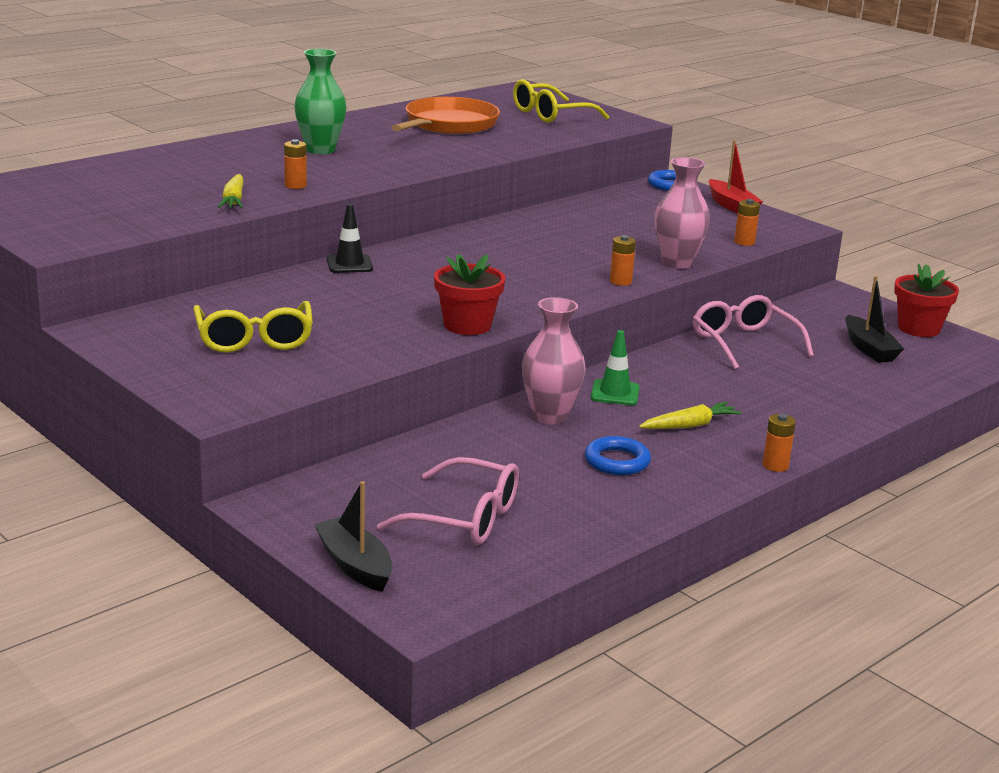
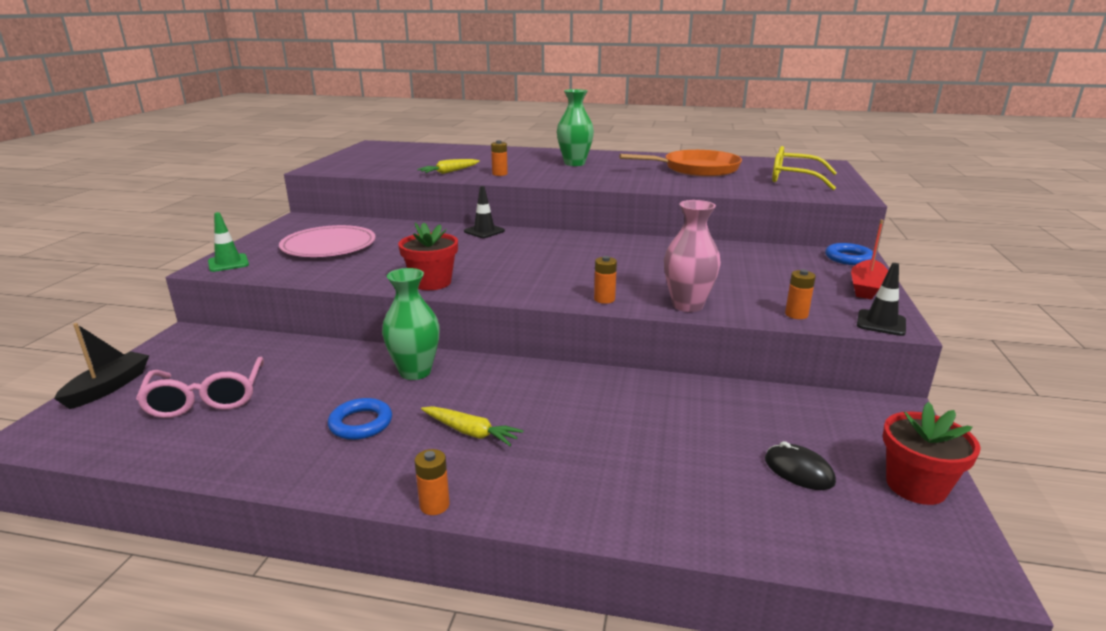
camera: 55 degrees right, 0 degrees up
(254, 339) = (329, 246): yellow glasses -> pink plate
(550, 416) = (415, 372): pink vase -> green vase
(615, 393) = (491, 381): green traffic cone -> green traffic cone (228, 263)
(744, 343) = (684, 401): pink glasses -> none
(792, 229) = (881, 323): none -> black traffic cone
(869, 349) = (798, 471): black boat -> black mouse

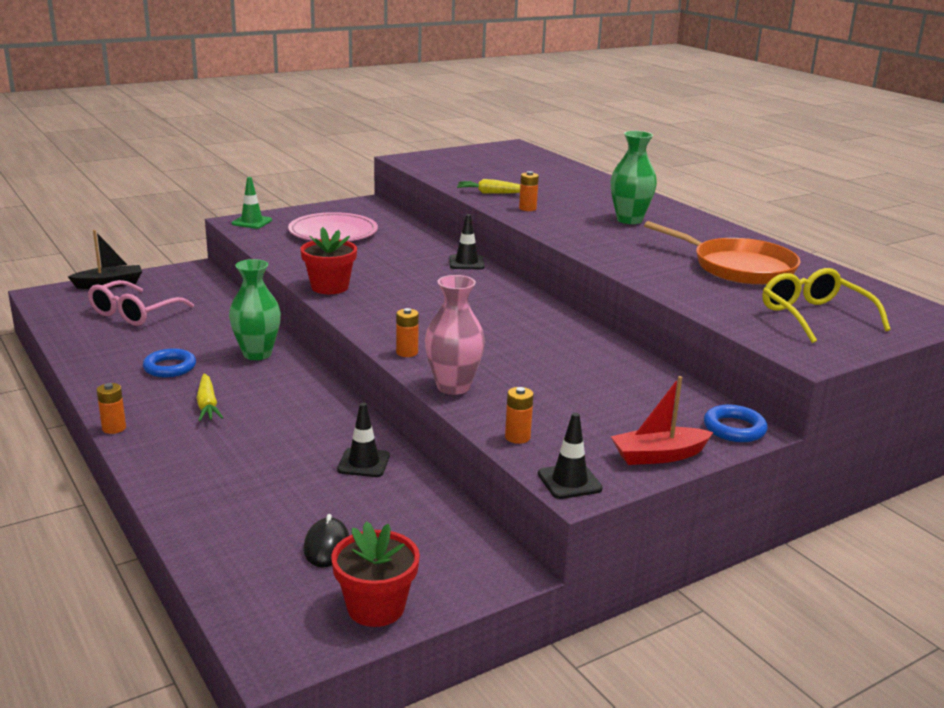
camera: 45 degrees right, 0 degrees up
(677, 401) = (363, 463): none -> black traffic cone

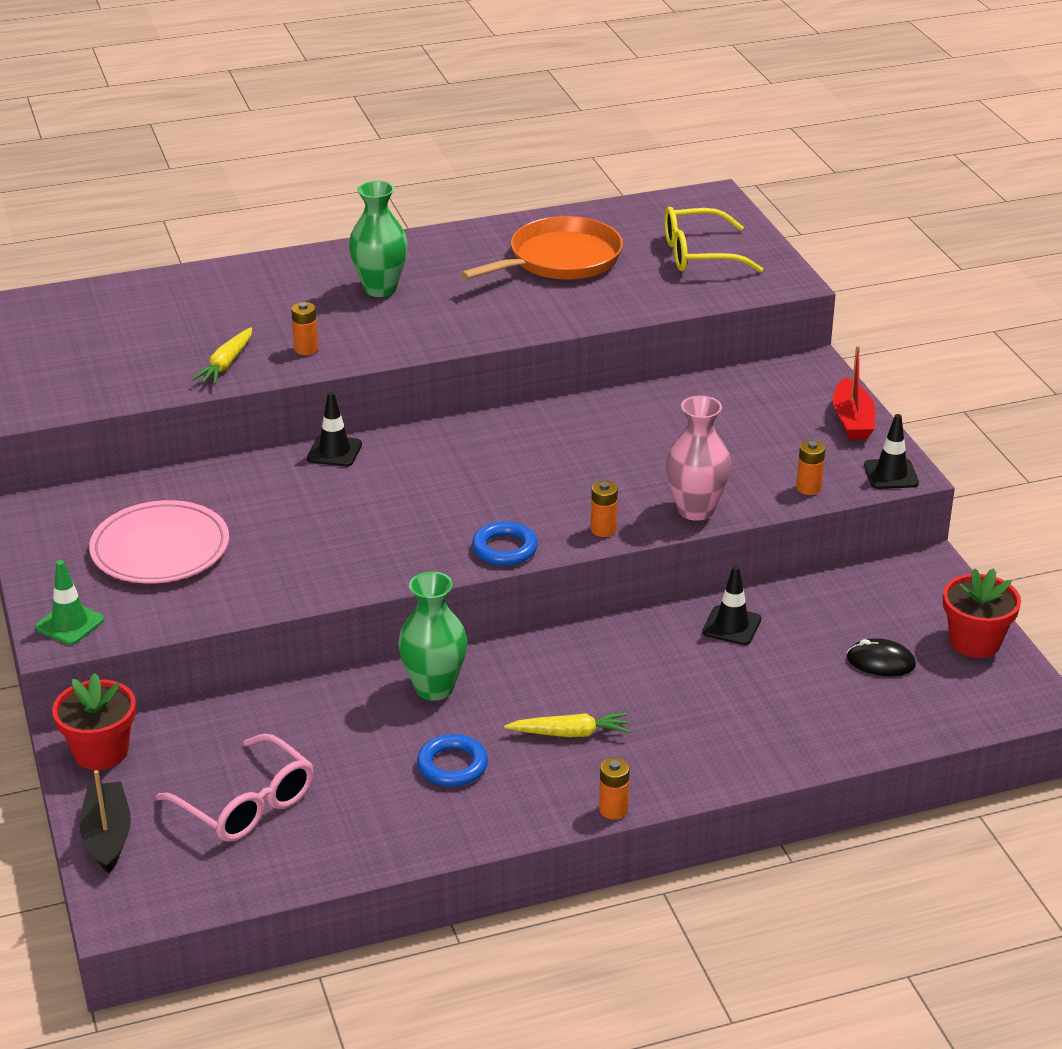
camera: 75 degrees left, 10 degrees up
(329, 287) = (382, 568): red flower pot -> red flower pot (101, 752)
(734, 428) = (809, 372): blue ring -> blue ring (504, 549)

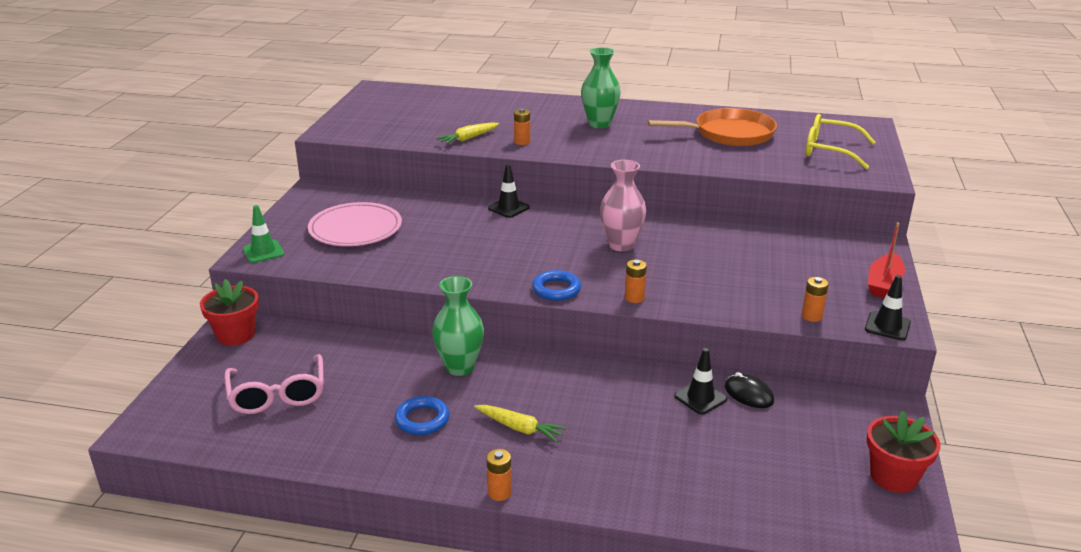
camera: 30 degrees right, 5 degrees down
(107, 836) = (184, 383): black boat -> none
(695, 510) = (712, 305): pink vase -> pink vase (621, 245)
(880, 662) = (799, 463): black mouse -> black mouse (748, 394)

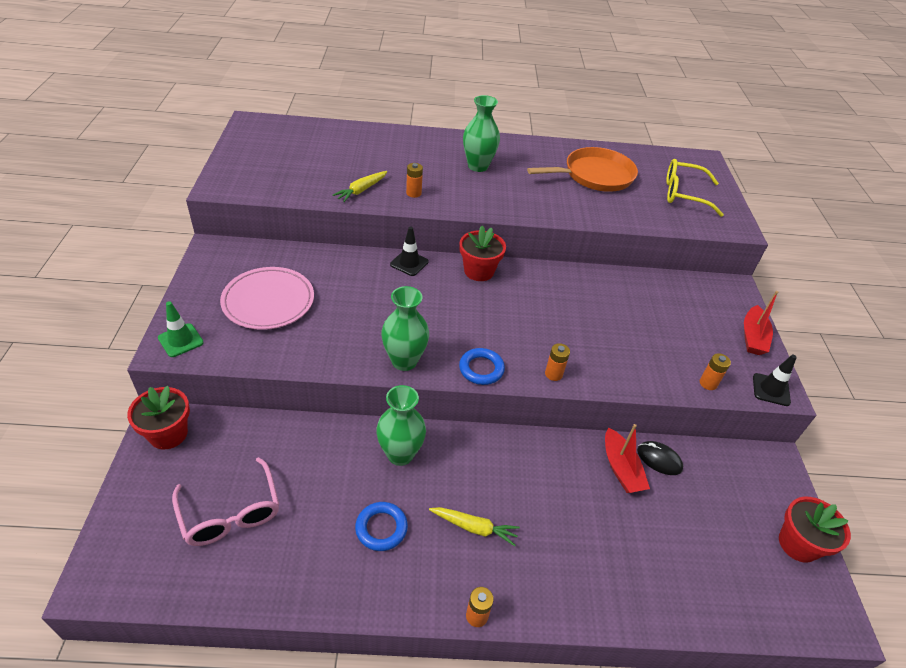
camera: 15 degrees left, 15 degrees up
(477, 279) = (404, 361): none -> green vase
(581, 217) = (479, 271): none -> red flower pot
(621, 245) = (523, 305): pink vase -> none
(700, 398) = (621, 468): black traffic cone -> red boat

